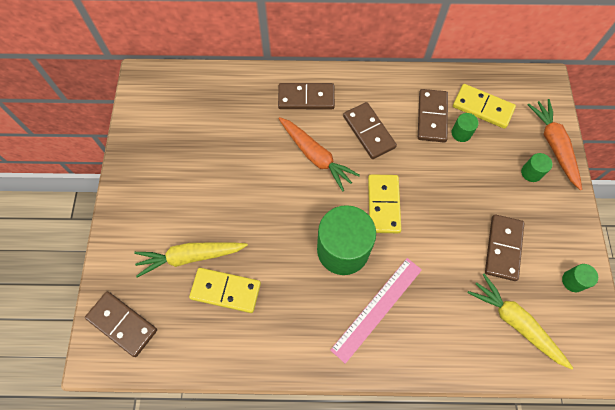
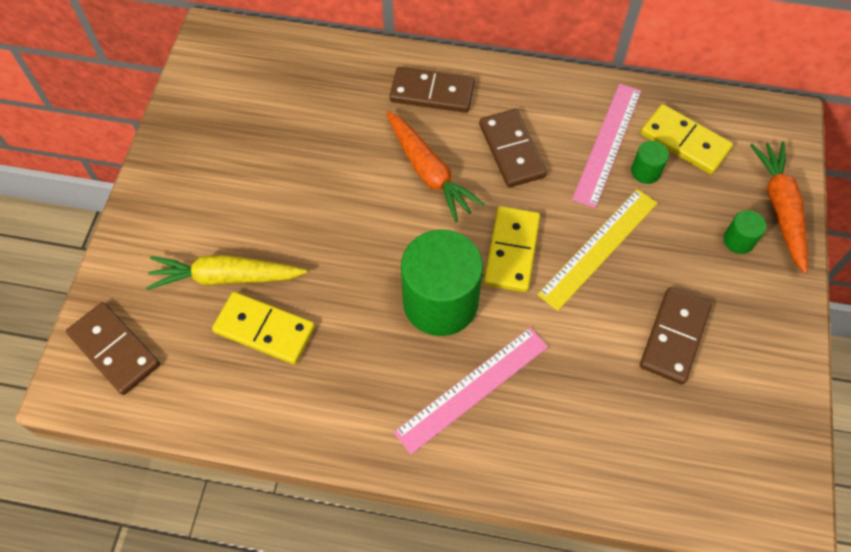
camera: 10 degrees right, 5 degrees down
(432, 117) = (607, 143): brown domino -> pink ruler
(441, 193) = (598, 248): none -> yellow ruler
(515, 323) = (671, 442): yellow carrot -> none
(573, 281) = (769, 399): green cylinder -> none

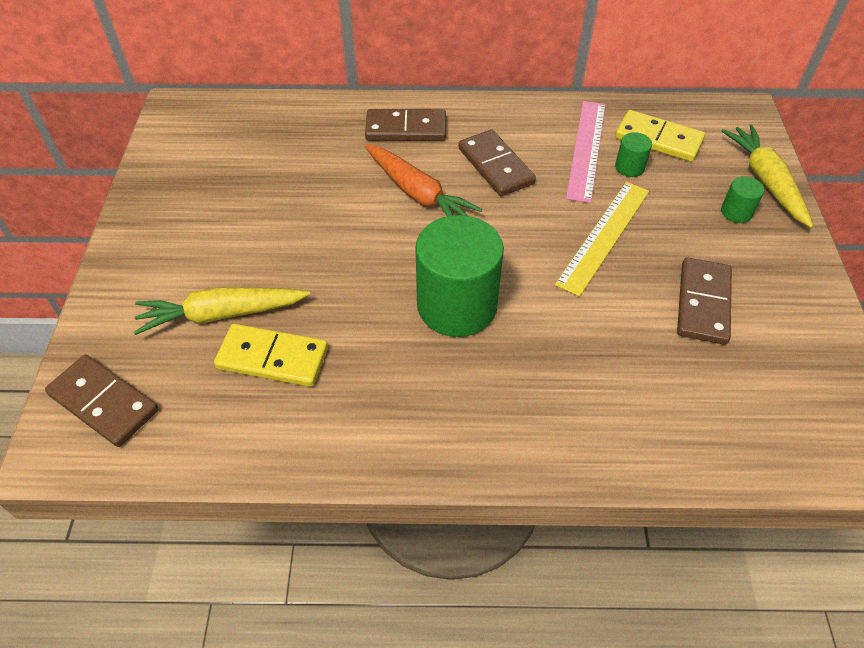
camera: 10 degrees left, 10 degrees down
(472, 389) = (510, 381): pink ruler -> none
(511, 251) = (518, 250): yellow domino -> none
(780, 209) = (765, 181): orange carrot -> yellow carrot

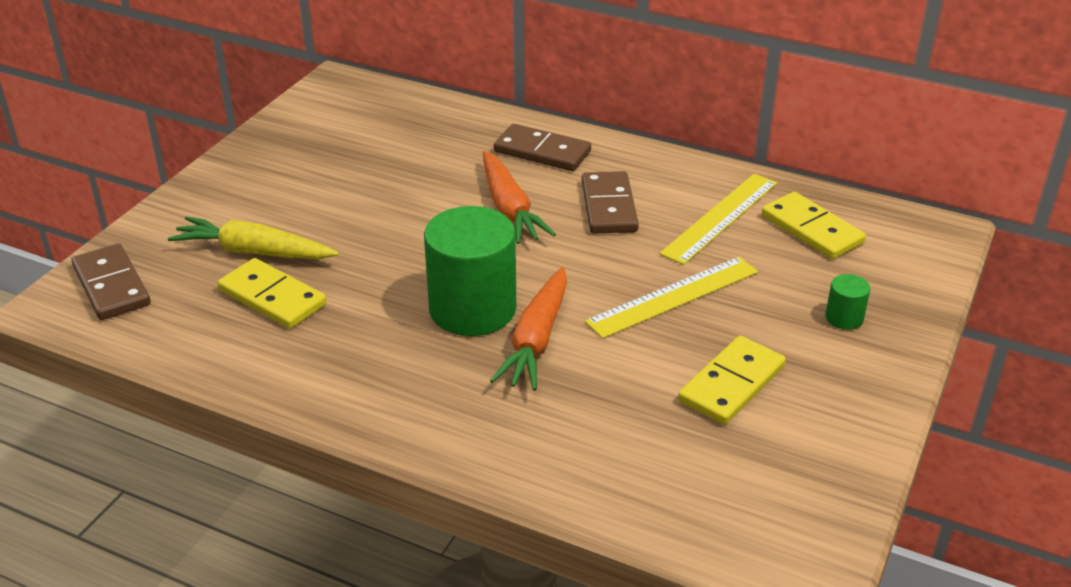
camera: 25 degrees right, 15 degrees down
(529, 317) = (536, 340): none -> orange carrot
(586, 149) = (720, 217): pink ruler -> yellow ruler
(629, 167) = (755, 246): green cylinder -> none
(703, 303) = (731, 384): brown domino -> yellow domino
(765, 181) = (906, 300): yellow carrot -> none

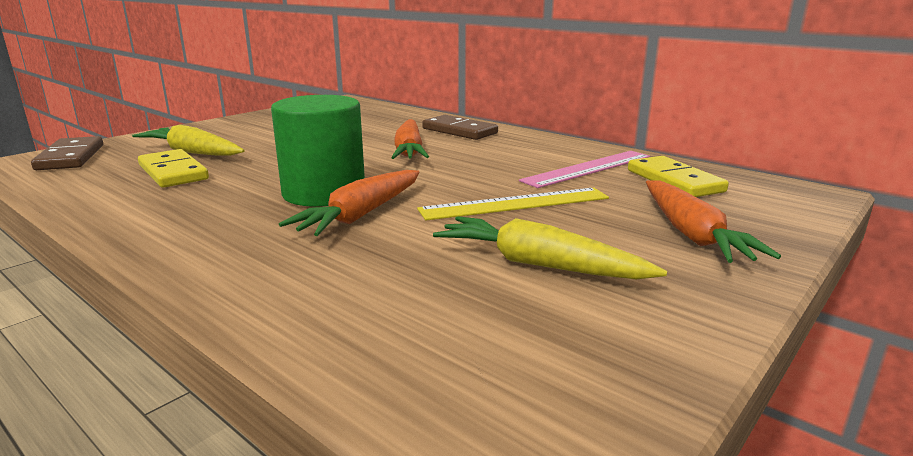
camera: 15 degrees right, 15 degrees down
(609, 206) = (492, 156): brown domino -> none
(720, 217) = (588, 168): yellow ruler -> pink ruler
(731, 384) = (539, 265): yellow domino -> yellow carrot
(844, 318) = (691, 234): green cylinder -> orange carrot

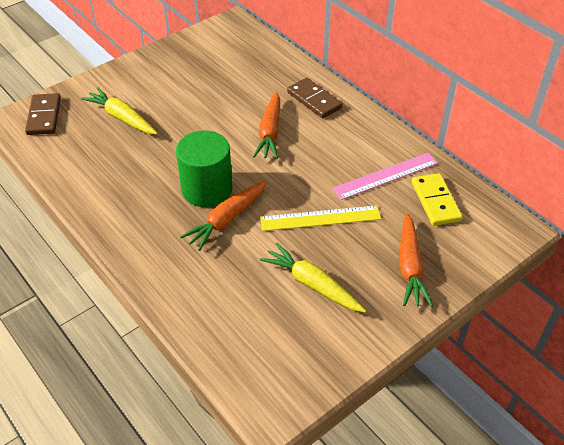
camera: 10 degrees right, 25 degrees up
(173, 172) = (113, 148): yellow domino -> none

